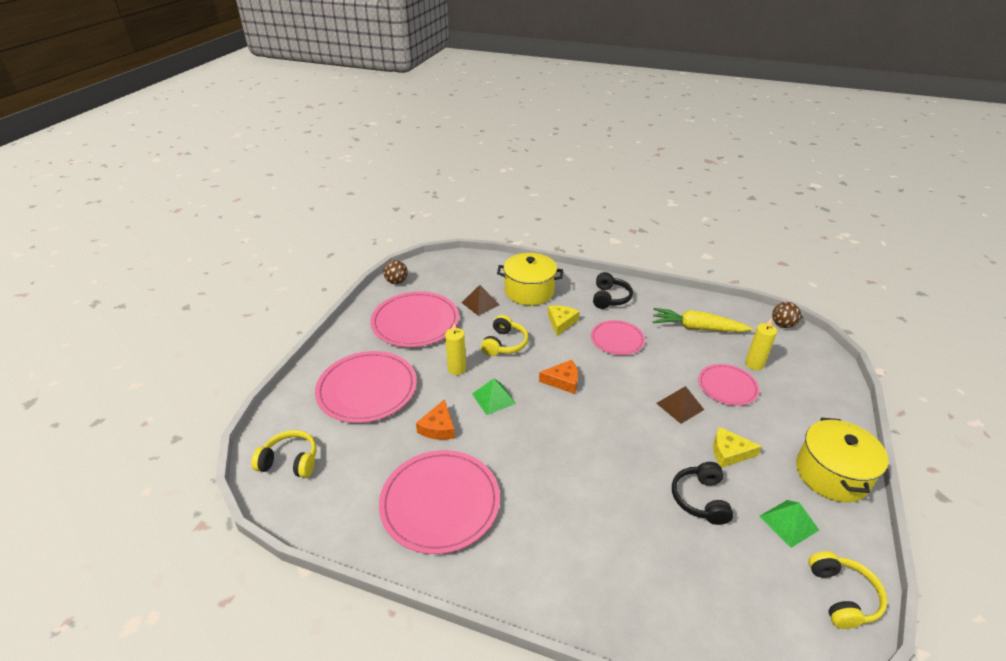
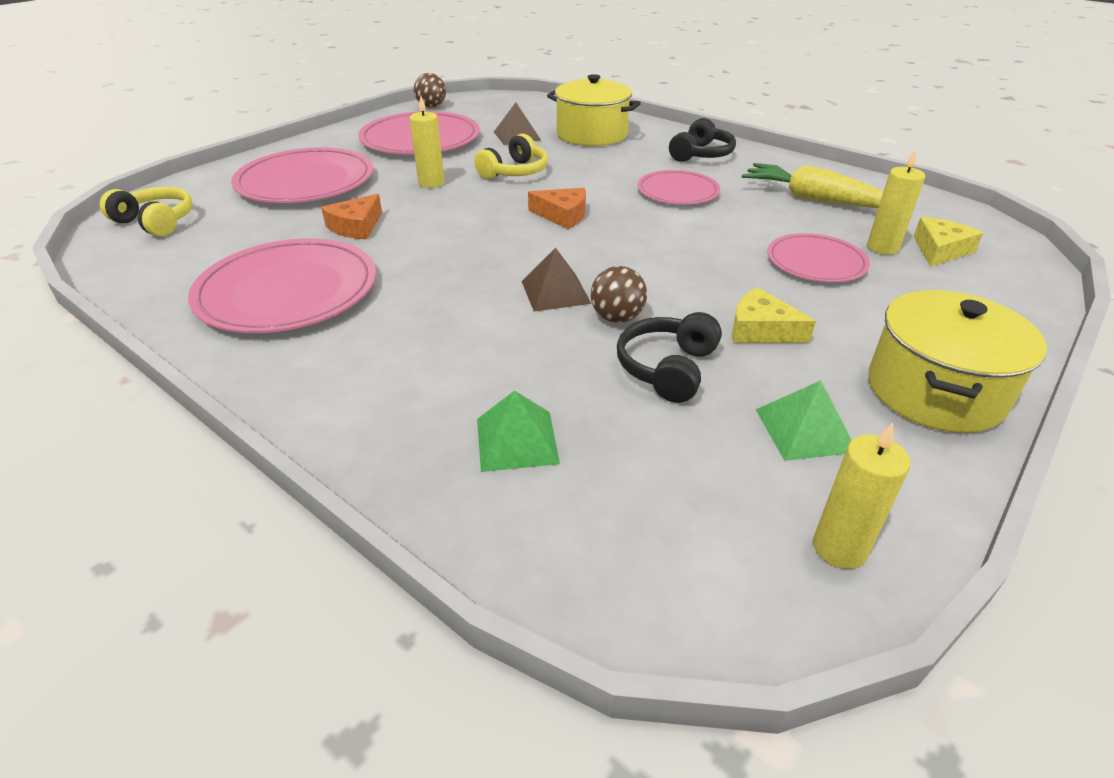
camera: 20 degrees right, 0 degrees up
(493, 398) = (453, 214): green pyramid -> green pyramid (517, 440)
(561, 322) = (610, 165): yellow cheese -> yellow cheese (939, 250)
(680, 406) = (719, 268): brown pyramid -> brown pyramid (555, 292)
(782, 325) = (966, 217): brown ball -> brown ball (617, 318)
(842, 596) = (839, 548): yellow headphones -> yellow candle

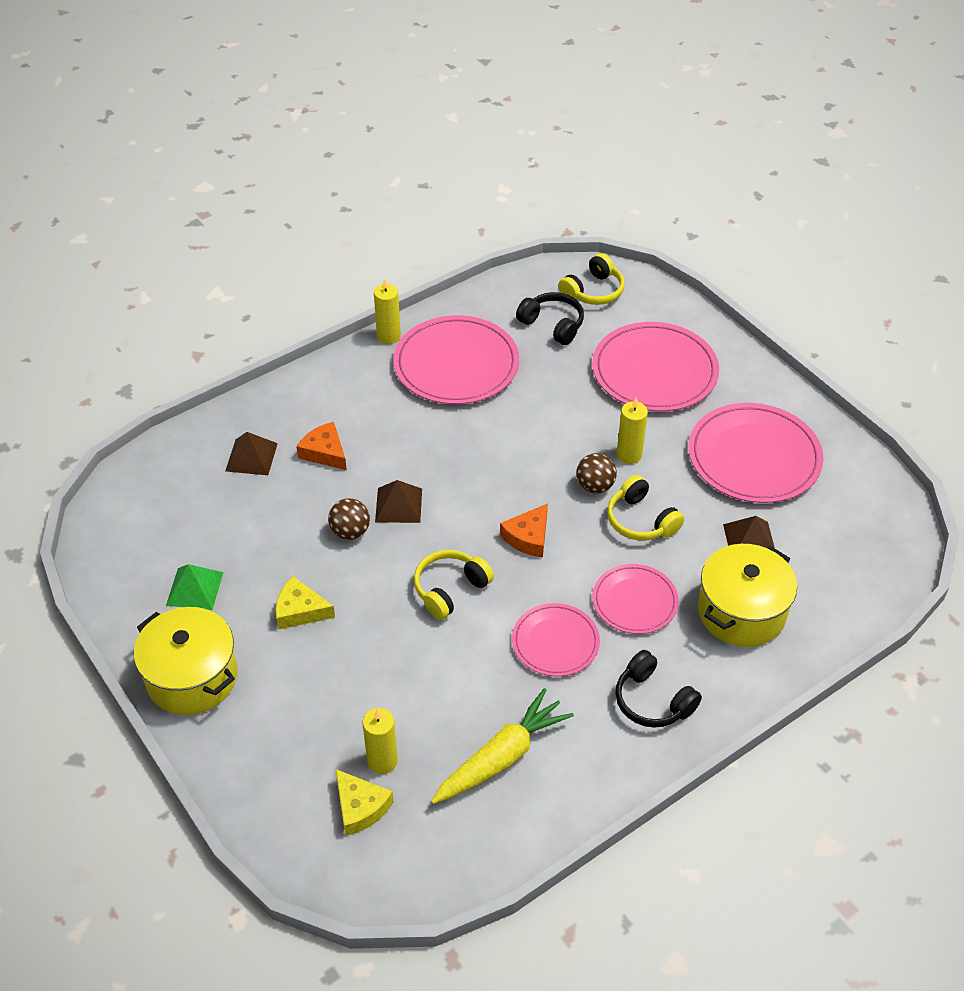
camera: 105 degrees right, 10 degrees up
(356, 226) = (549, 401): orange cheese -> orange cheese (325, 452)
(431, 106) = (870, 477): brown ball -> brown ball (595, 486)
(517, 440) = (251, 457): green pyramid -> brown pyramid
(657, 244) = (450, 589): none -> yellow headphones
(668, 368) = (281, 542): black headphones -> black headphones (552, 325)
(761, 329) = (300, 610): yellow cheese -> yellow cheese turned 120 degrees counterclockwise
(816, 262) = (377, 693): pink plate -> pink plate (635, 601)
(839, 548) = (114, 564): yellow candle -> yellow candle (388, 336)

